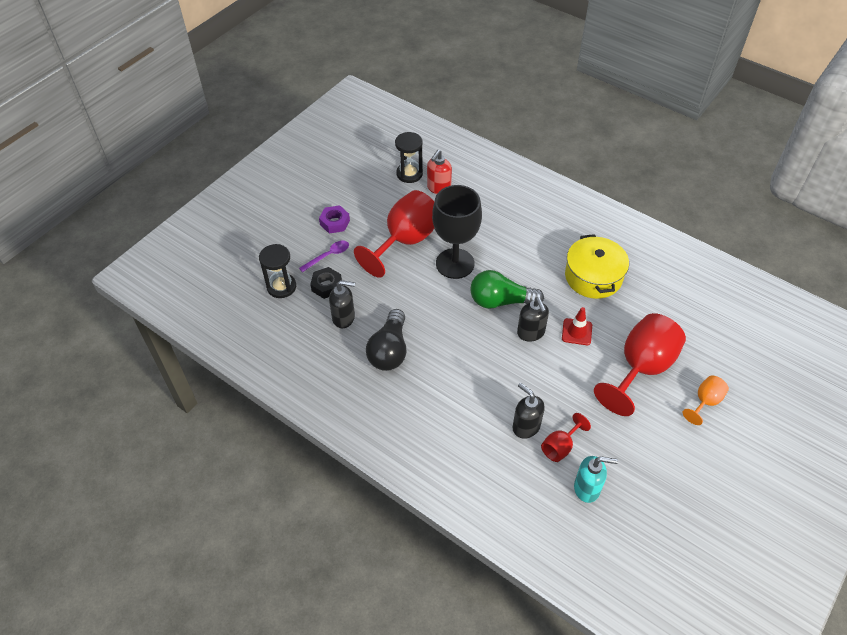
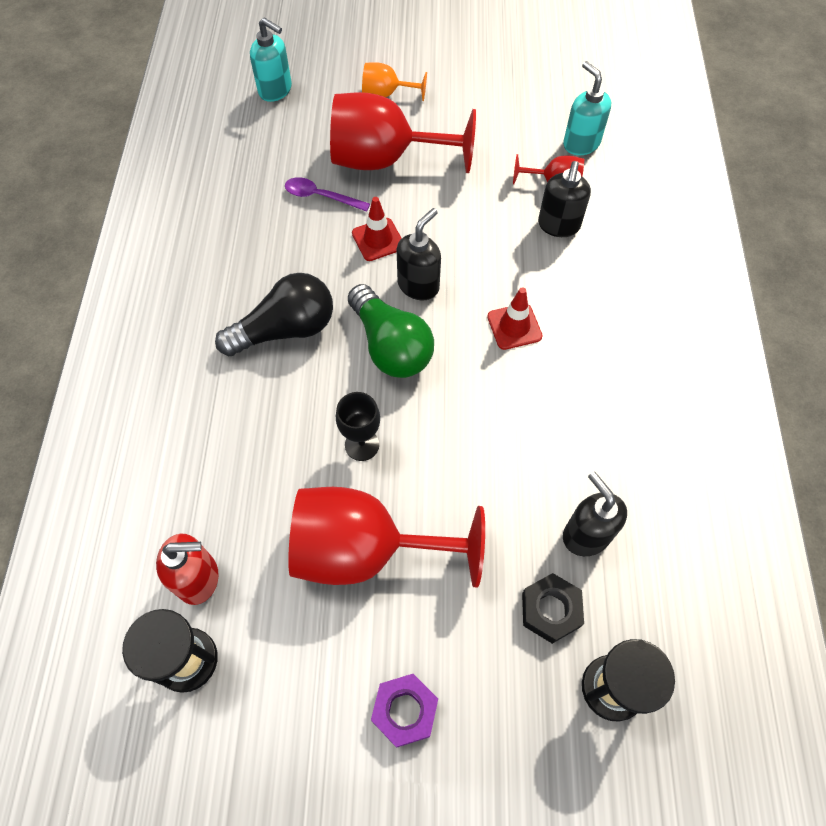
camera: 125 degrees left, 10 degrees up
(328, 256) = (488, 659): purple spoon -> purple spoon (321, 196)
(389, 350) = (585, 432): black light bulb -> black light bulb (285, 330)
(455, 263) = (362, 445): black goblet -> black goblet, size x0.48
(472, 359) = (514, 326): none -> red traffic cone
(593, 277) = (266, 263): yellow pot -> none
(742, 343) = (275, 90): none -> turquoise soap dispenser

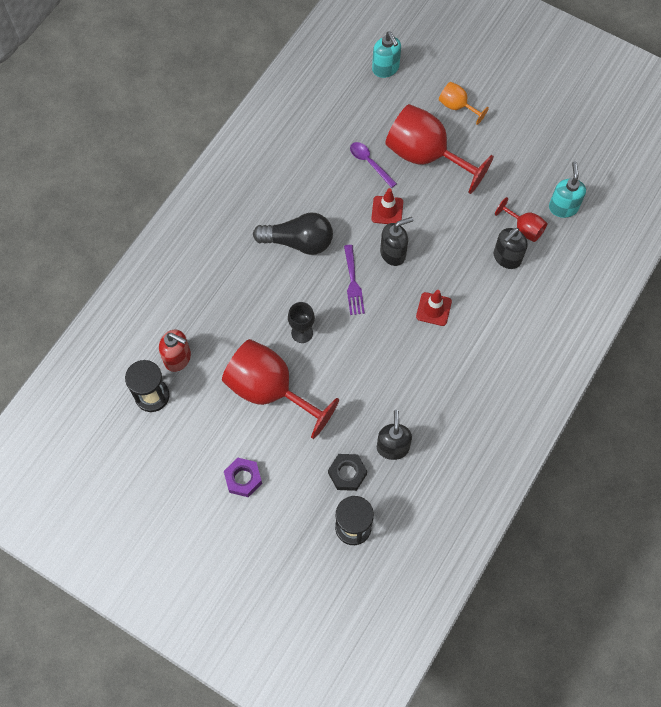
camera: 30 degrees right, 5 degrees up
(391, 346) = (353, 283): green light bulb -> purple fork

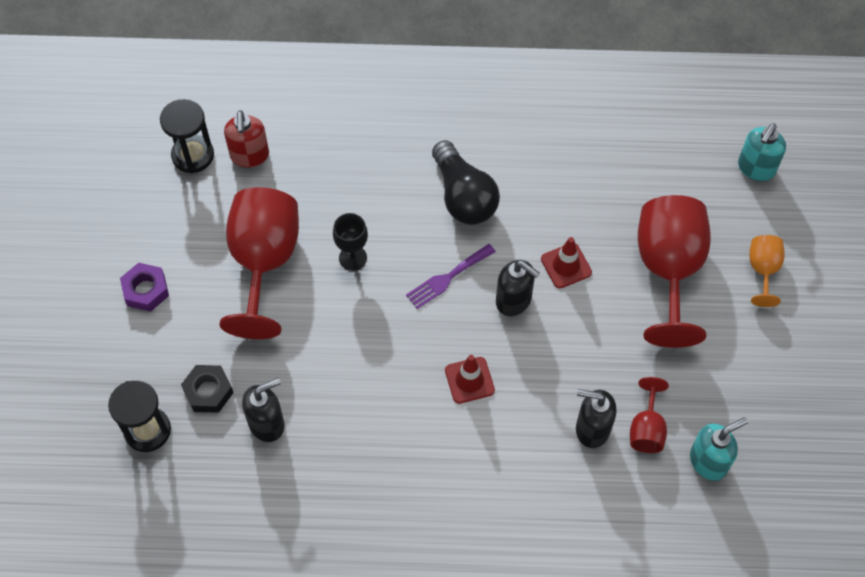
camera: 60 degrees right, 5 degrees down
(369, 163) = (616, 216): purple spoon -> none

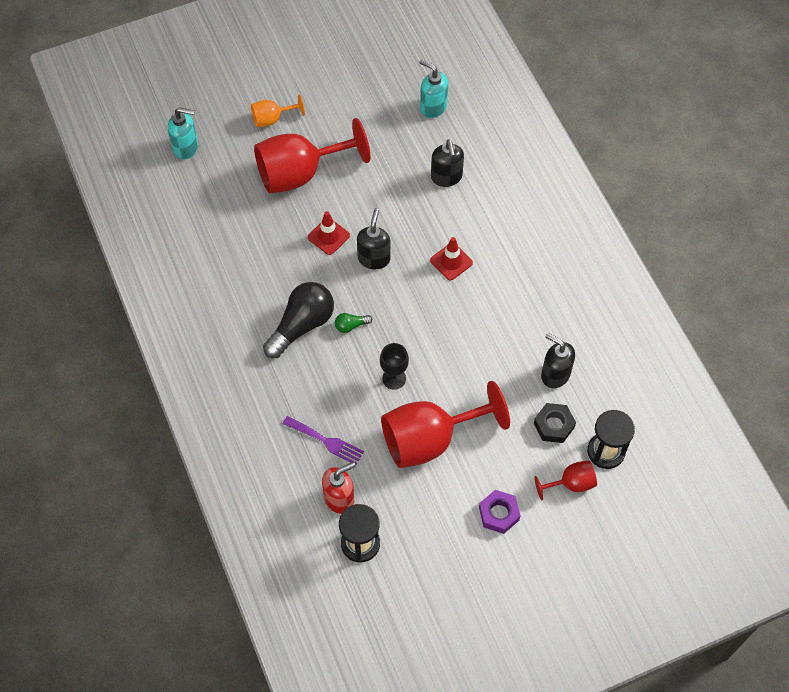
camera: 115 degrees left, 0 degrees up
(439, 242) = (351, 325): none -> green light bulb
(447, 278) = (378, 307): purple fork -> purple fork (326, 441)
(646, 429) = (429, 147): red goblet -> red goblet (571, 483)

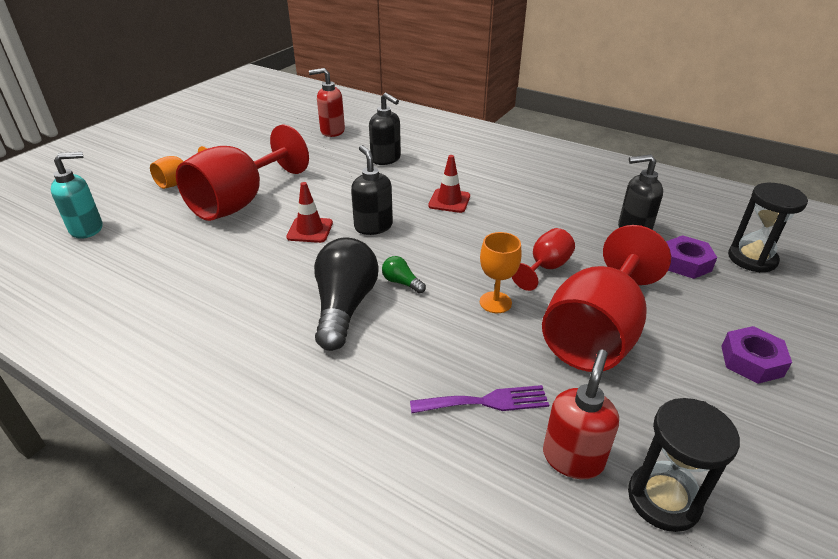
camera: 35 degrees left, 25 degrees down
(351, 325) = (401, 282): green light bulb -> green light bulb turned 90 degrees clockwise
(394, 378) = (495, 302): black goblet -> orange goblet
(433, 107) = (332, 131): turquoise soap dispenser -> red soap dispenser
(554, 425) = (685, 263): black nut -> purple nut
(571, 483) = (766, 297): red goblet -> red goblet (545, 268)

